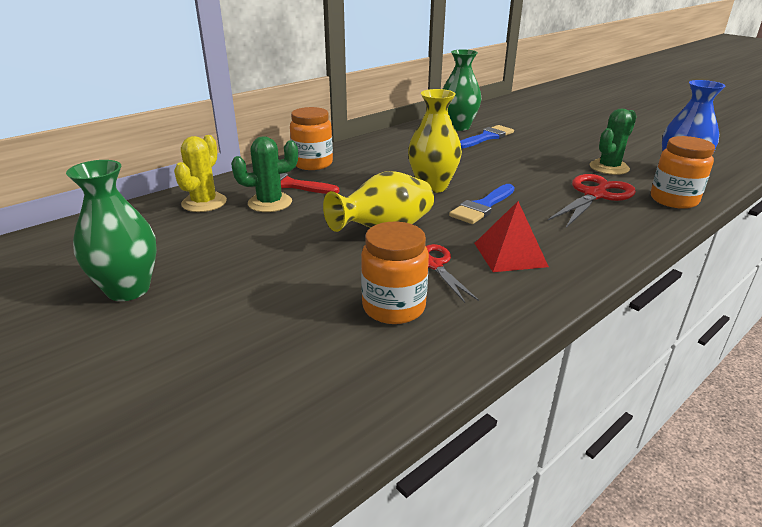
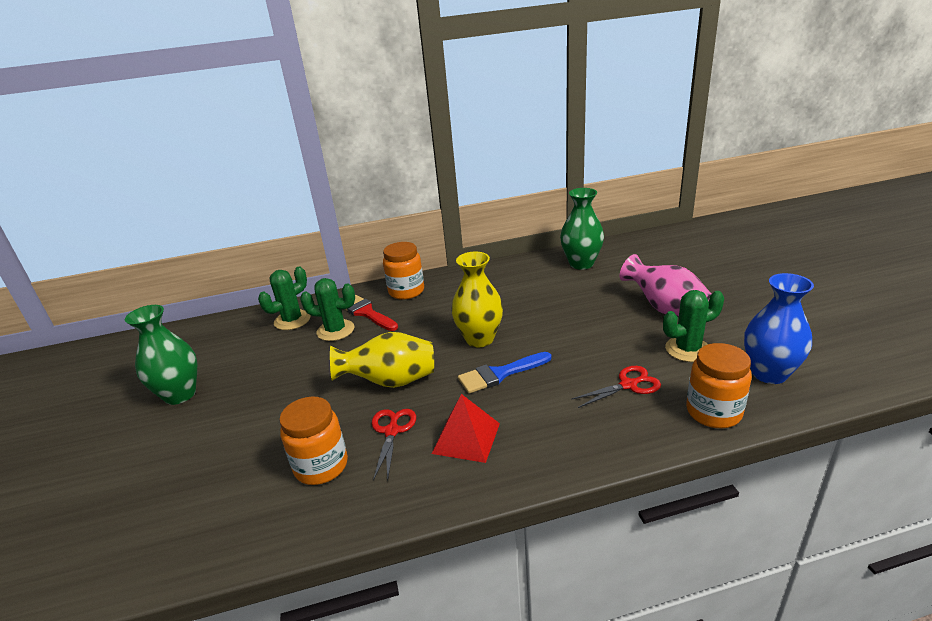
camera: 30 degrees right, 0 degrees up
(204, 203) = (292, 320): yellow cactus -> green cactus
(487, 137) = (596, 283): blue brush -> none
(562, 146) = (665, 309): none -> pink vase
(595, 195) = (628, 385): red scissors -> red scissors, size x0.65

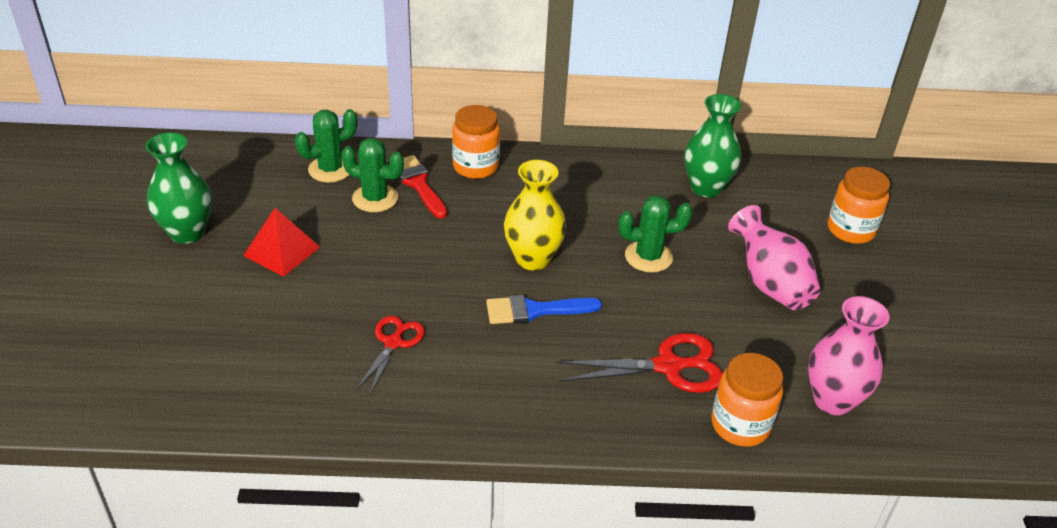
camera: 10 degrees right, 10 degrees up
(321, 466) = (310, 359): orange jar -> orange jar (850, 230)
(390, 382) = (413, 284): yellow vase -> none
(466, 438) = (466, 374): red pyramid -> red pyramid (282, 251)
(628, 385) = (668, 366): red scissors -> red scissors, size x1.54
(687, 349) = (761, 343): green cactus -> green cactus (648, 257)
(769, 373) = (832, 400): blue vase -> pink vase

